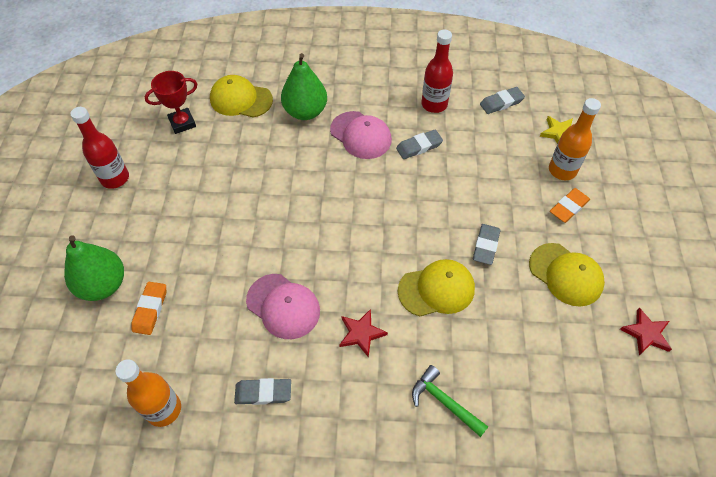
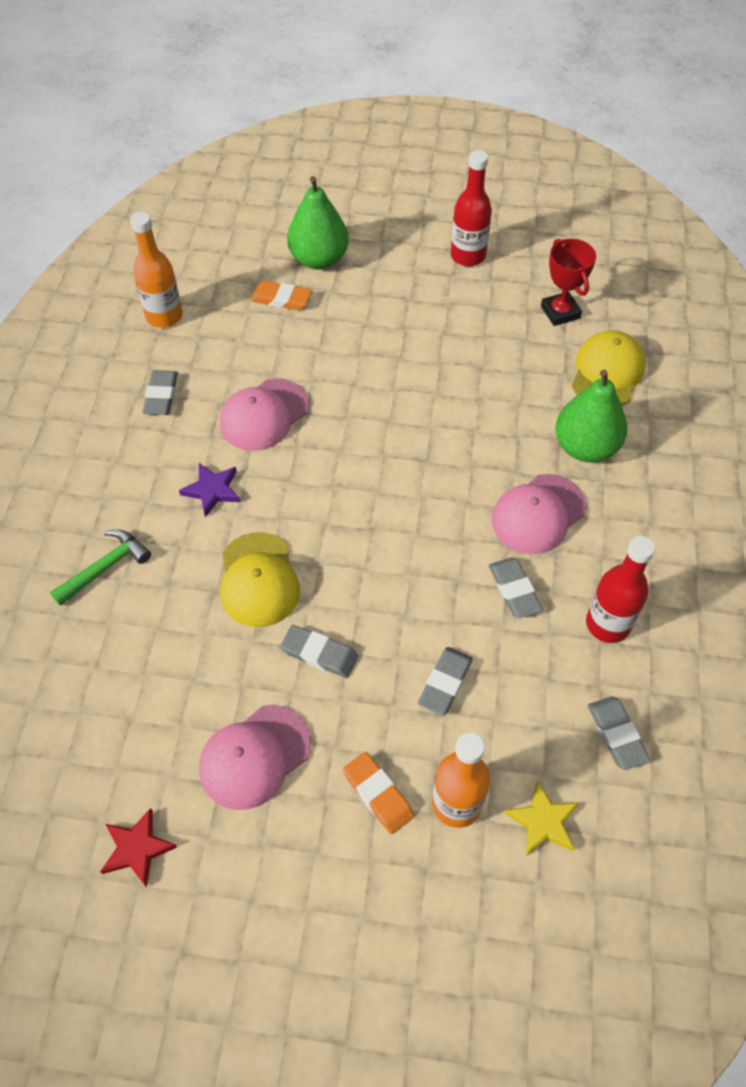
camera: 95 degrees right, 0 degrees up
(361, 333) = (212, 490): red star -> purple star
(490, 178) = (445, 683): none -> grey eraser
(566, 274) = (254, 757): yellow cap -> pink cap

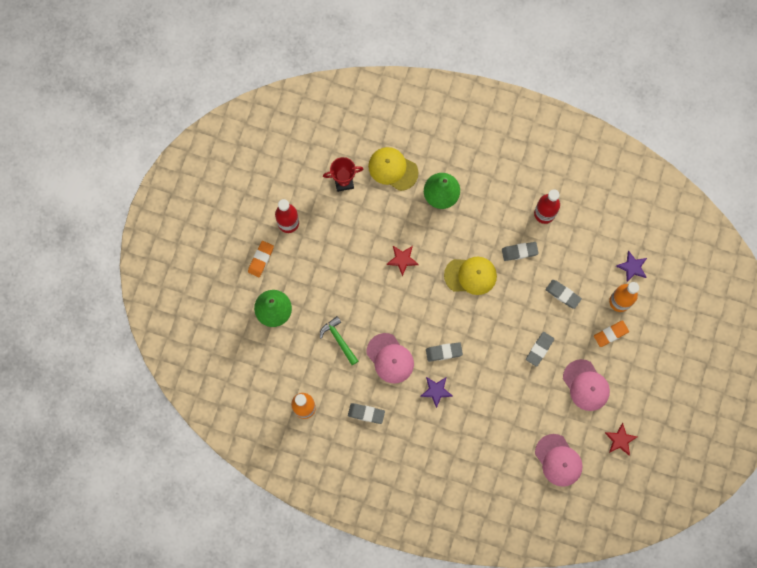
camera: 80 degrees left, 20 degrees up
(105, 567) = (475, 449): green hammer -> green hammer (339, 340)
(259, 580) = (494, 373): yellow cap -> yellow cap (470, 275)
(281, 299) = (303, 338): orange eraser -> orange eraser (261, 259)
(447, 408) = (402, 259): none -> red star
(538, 514) = (478, 229): pink cap -> pink cap (558, 460)
(543, 821) = (632, 267): yellow star -> purple star
(616, 734) = (598, 225): grey eraser -> grey eraser (444, 352)

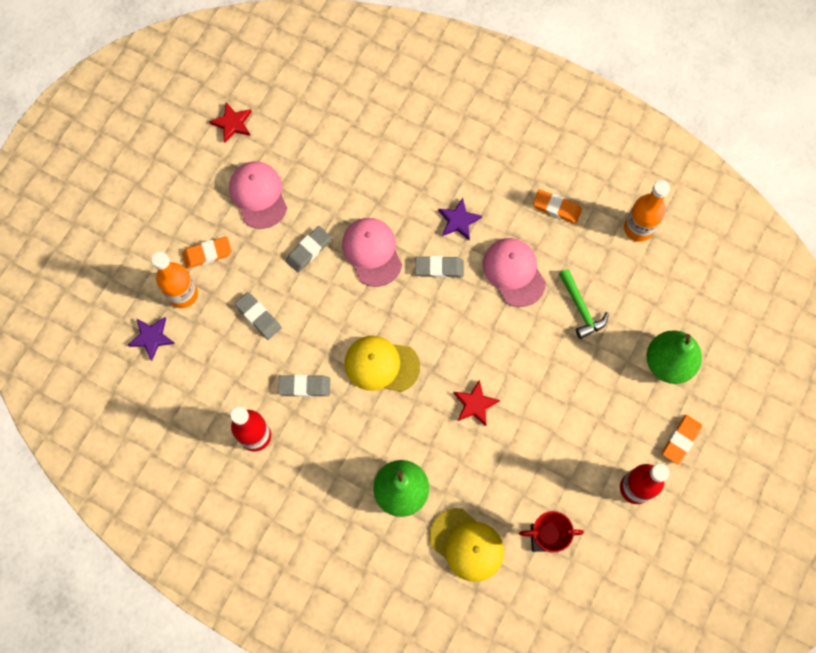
camera: 170 degrees left, 5 degrees down
(366, 413) = (556, 208): grey eraser -> orange eraser
(558, 460) = (317, 113): pink cap -> pink cap (372, 252)

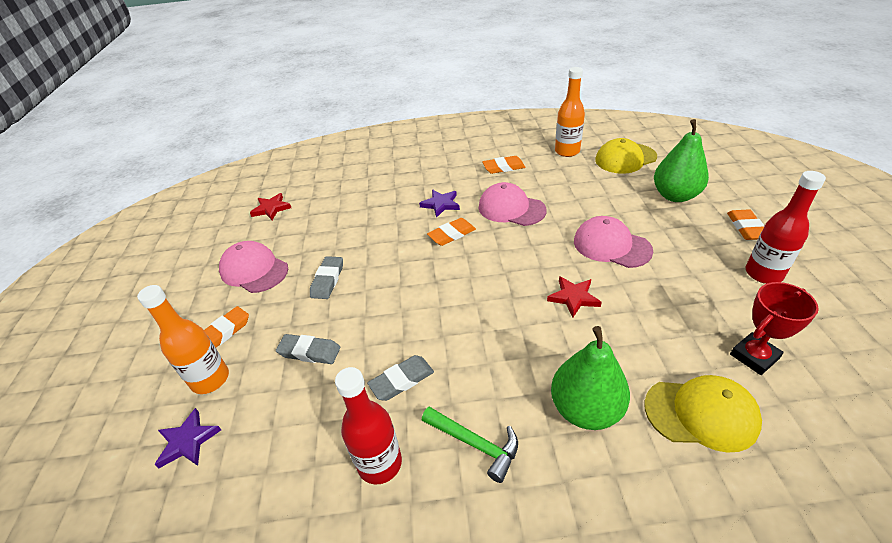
camera: 30 degrees left, 30 degrees down
(232, 123) = (203, 241): red star -> red star (271, 208)
(372, 252) = (387, 253): pink cap -> pink cap (611, 246)
(381, 365) = (463, 319): yellow cap -> yellow cap (625, 158)
(439, 268) = (452, 234): grey eraser -> orange eraser
(580, 308) = (581, 201): green hammer -> green hammer (475, 444)

